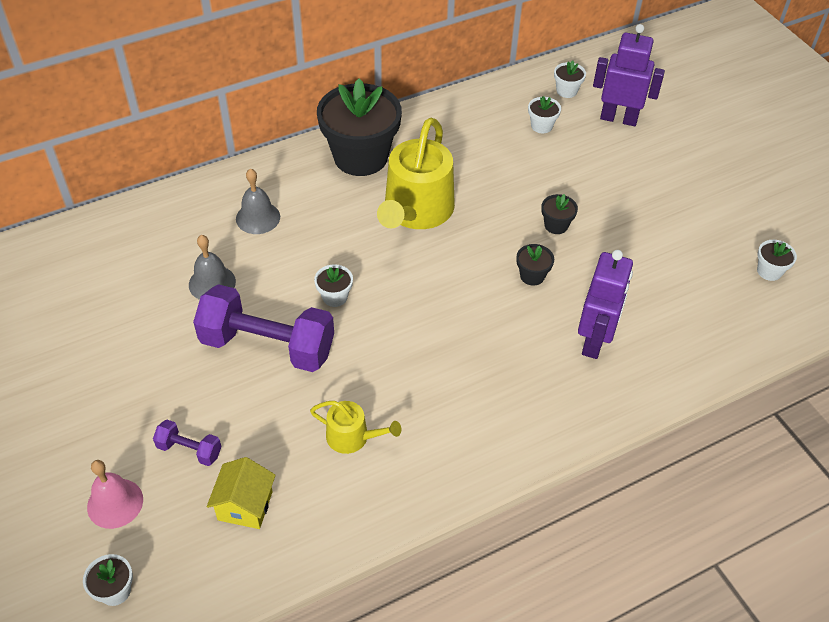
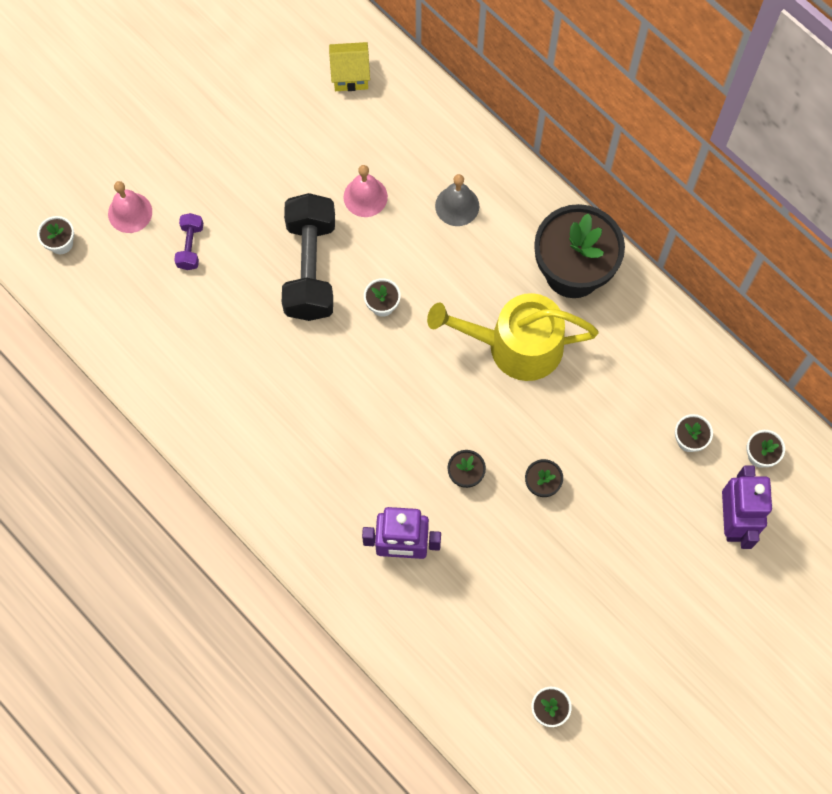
camera: 75 degrees right, 20 degrees up
(212, 283) = (365, 197): grey bell -> pink bell
(245, 505) = (152, 306): yellow house -> yellow house (350, 75)
(268, 345) = (310, 268): purple dumbbell -> black dumbbell
(352, 437) = (237, 367): yellow watering can -> none

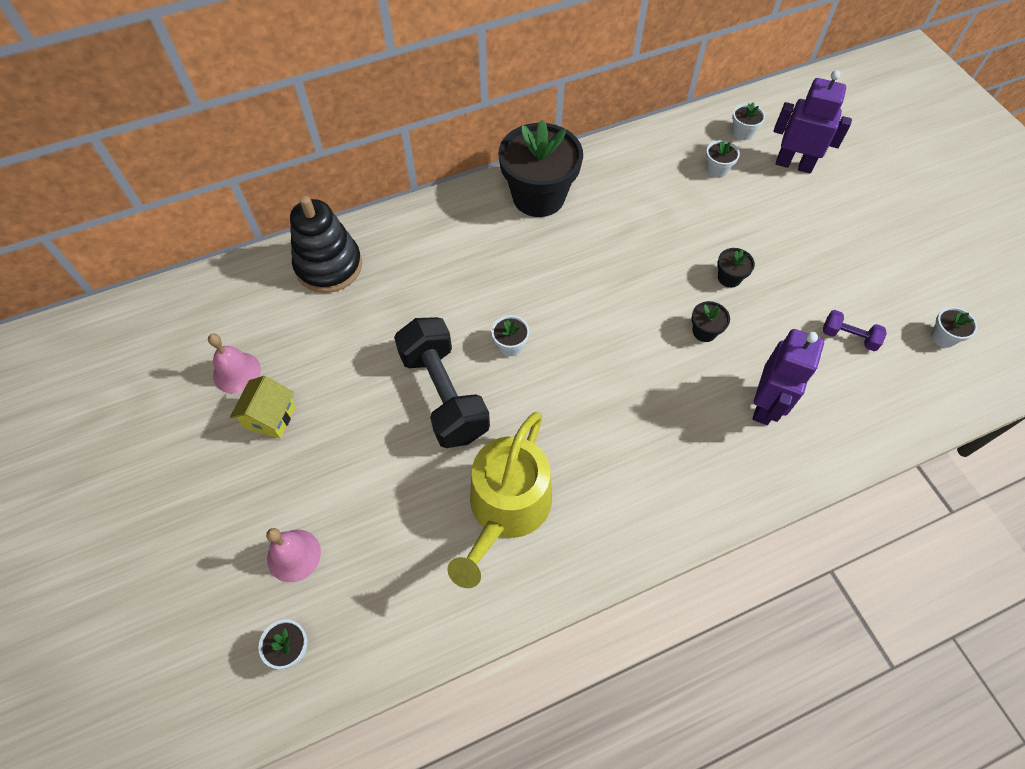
camera: 70 degrees left, 10 degrees down
(190, 246) = (366, 502): purple dumbbell -> purple dumbbell (848, 337)
(310, 268) = (444, 394): black dumbbell -> black dumbbell turned 45 degrees clockwise
(350, 75) = (259, 299): yellow house -> yellow house (270, 417)
(365, 197) = (392, 325): pink bell -> pink bell (237, 372)
(409, 115) = (329, 266): none -> black stacking toy
(457, 206) = (437, 257): grey bell -> none
(515, 345) = (591, 256): yellow watering can -> yellow watering can (506, 508)

